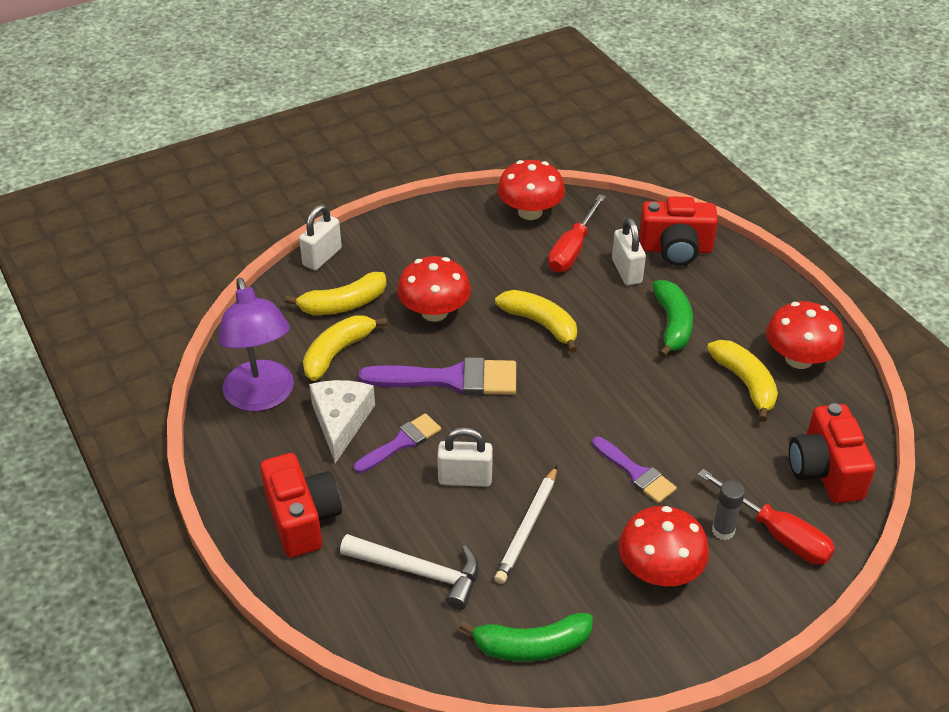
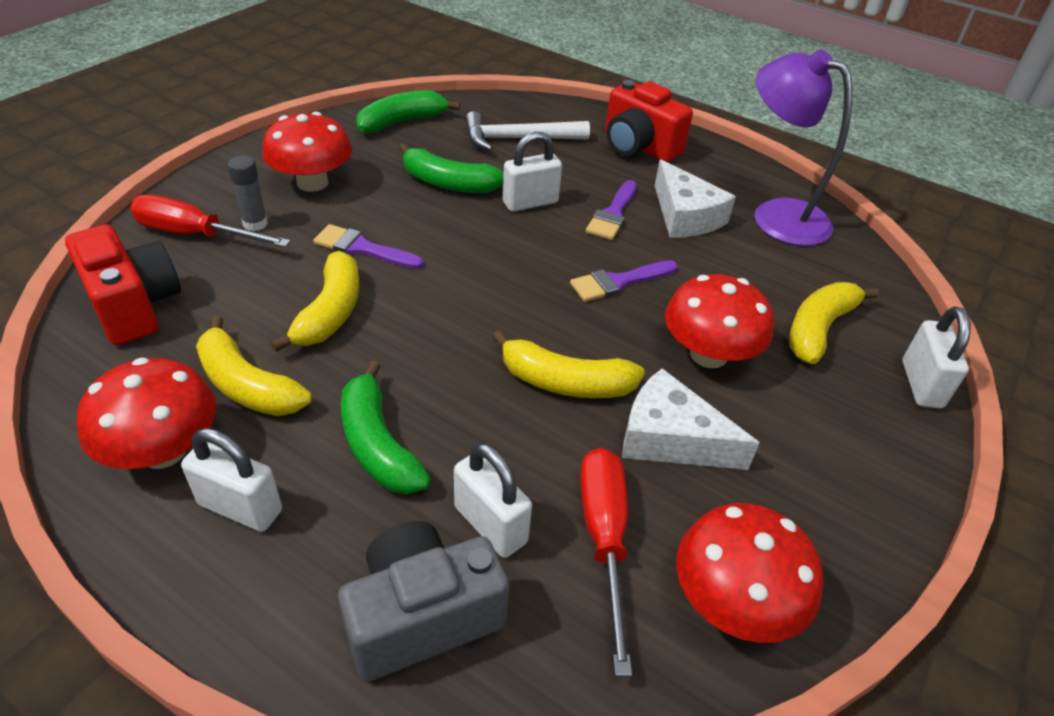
camera: 150 degrees right, 0 degrees up
(338, 352) = (760, 274): yellow banana -> yellow banana (330, 312)
(450, 379) = (619, 282): purple brush -> purple brush, size x0.60
(501, 277) = (670, 438): none -> white cheese
(527, 528) = (448, 183): white pencil -> green banana
(675, 249) = (422, 616): red camera -> grey camera
(756, 317) = (240, 507): none -> white padlock

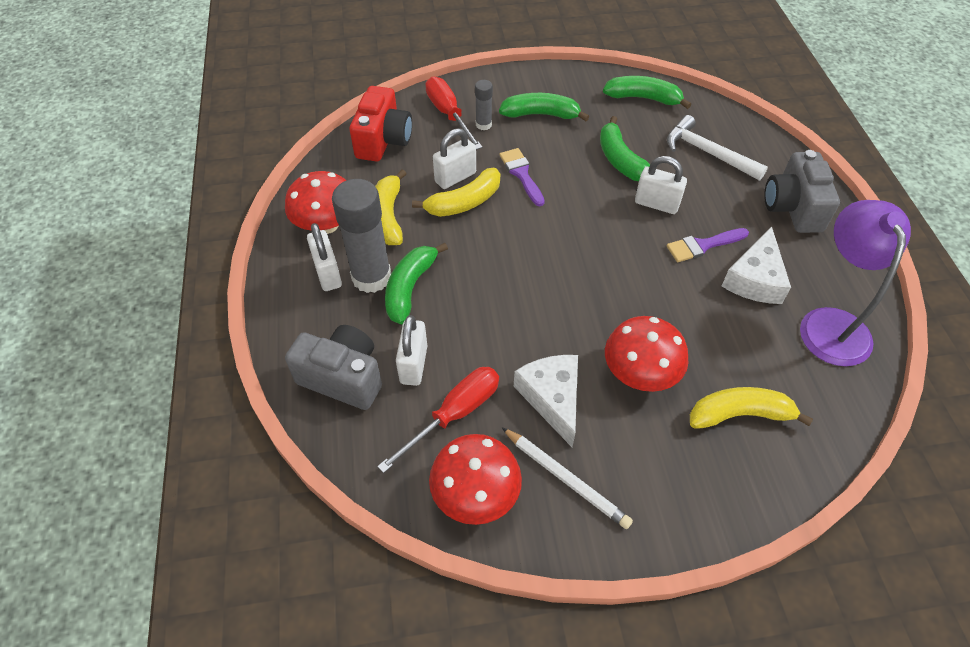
camera: 50 degrees right, 10 degrees up
(311, 468) = (371, 277): none -> grey glue stick
(312, 183) = (541, 114): red mushroom -> green banana
(565, 382) = (535, 325): yellow banana -> none
(619, 282) = (644, 292): purple brush -> none
(638, 147) = (793, 208): red camera -> grey camera
(783, 504) = (566, 479): none -> white pencil
(921, 384) = (760, 499): white padlock -> white padlock (455, 177)

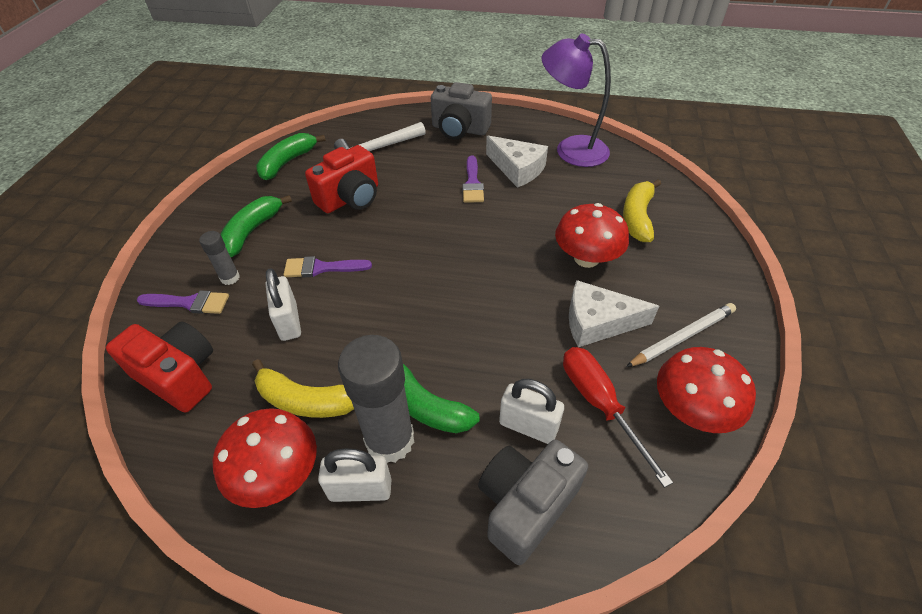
camera: 70 degrees left, 5 degrees down
(448, 114) = (189, 303): red screwdriver -> purple brush
(464, 202) = (330, 324): yellow banana -> none
(620, 160) = (350, 198): green banana -> red camera
(656, 204) = (414, 193): white padlock -> none

